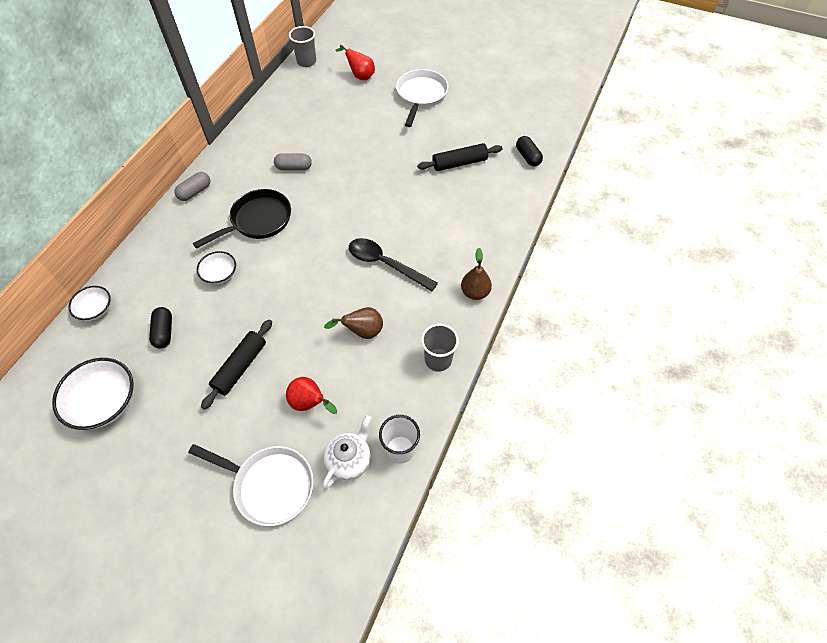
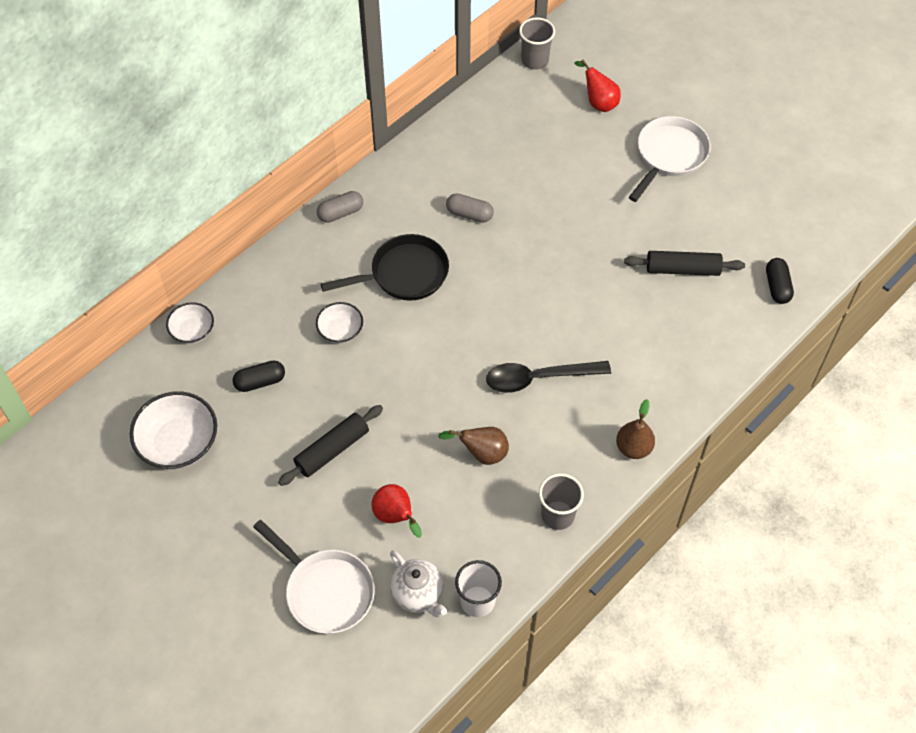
camera: 20 degrees right, 0 degrees up
(164, 332) = (260, 382): black capsule -> black capsule turned 60 degrees clockwise
(349, 461) = (418, 594): white teapot -> white teapot turned 90 degrees clockwise
(386, 264) = (538, 378): black spoon -> black spoon turned 60 degrees counterclockwise

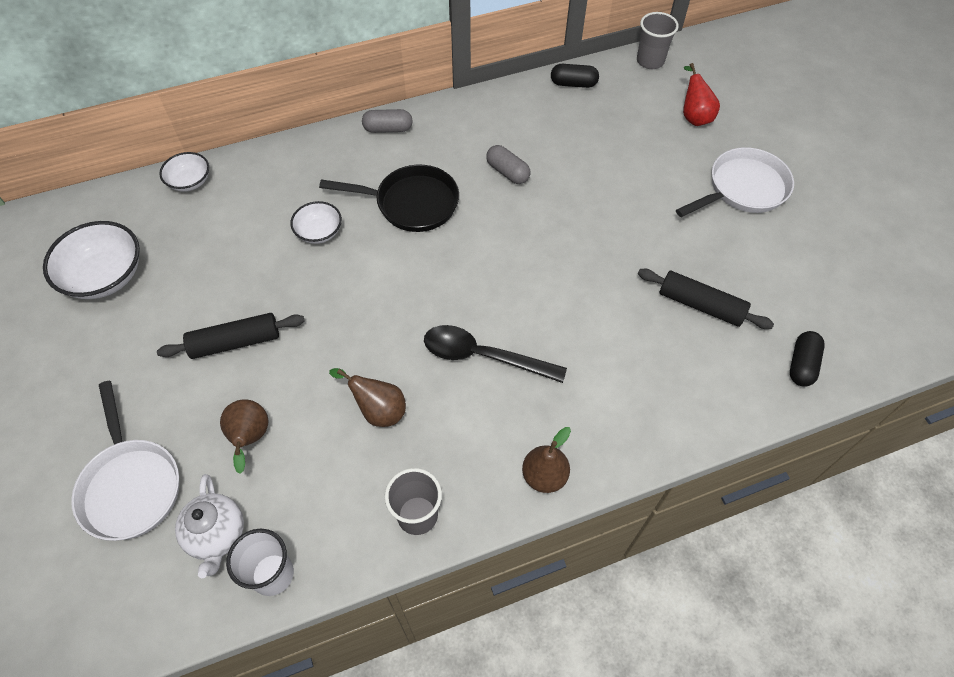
camera: 25 degrees right, 0 degrees up
(260, 382) = (215, 250): black capsule -> black capsule (573, 84)
(395, 517) = (250, 438): red pear -> brown pear

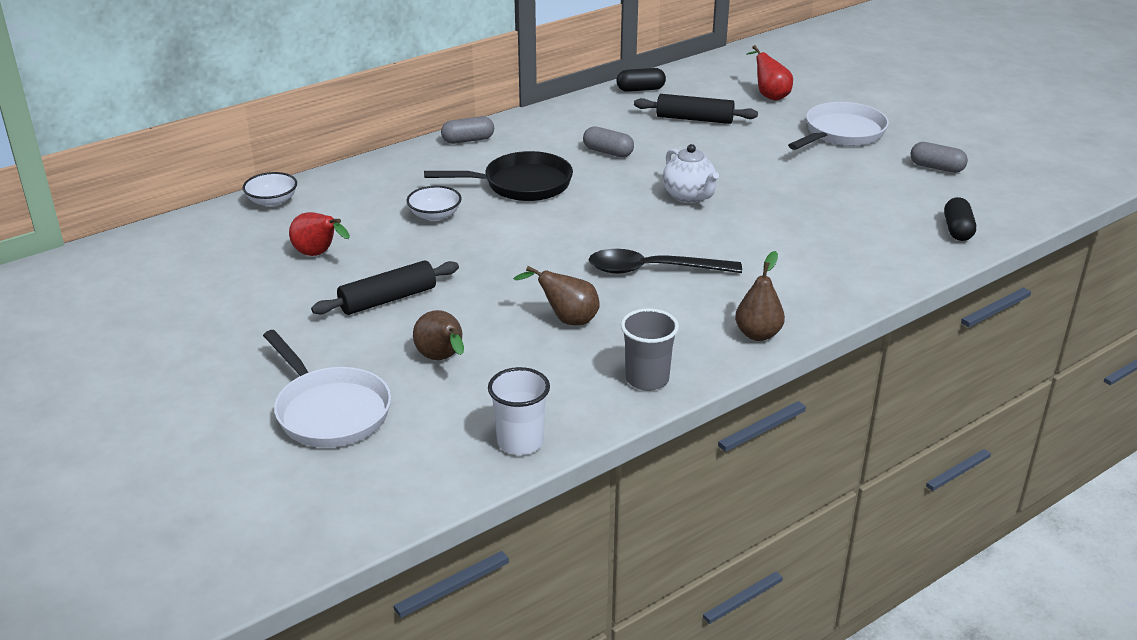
camera: 15 degrees left, 25 degrees down
(105, 276) = (214, 277): white bowl -> none
(201, 265) = (319, 254): none -> red pear
(217, 535) = (445, 427): white teapot -> white teapot (689, 196)
(650, 61) = (707, 67): grey cup -> none
(700, 305) = (844, 208): black rolling pin -> black rolling pin (694, 119)
(818, 262) = (936, 168): none -> grey capsule

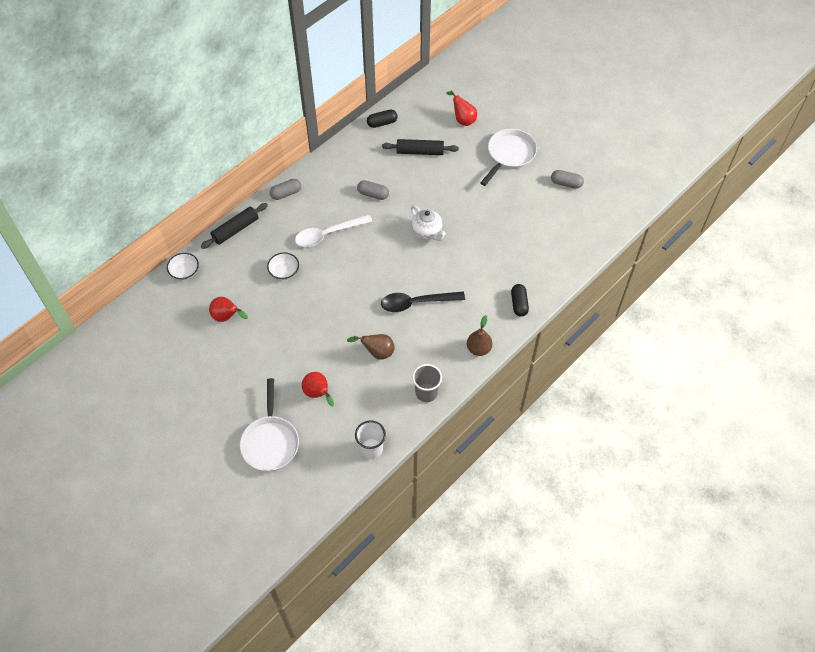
camera: 10 degrees left, 25 degrees up
(329, 411) = (270, 442): white pan -> white pan turned 45 degrees clockwise
(388, 299) = (277, 350): black rolling pin -> black rolling pin (235, 230)
(442, 359) = (318, 394): brown pear -> red pear
(521, 184) = (328, 234): black pan -> white spoon
(957, 230) = (579, 242): black capsule -> black capsule (519, 304)

